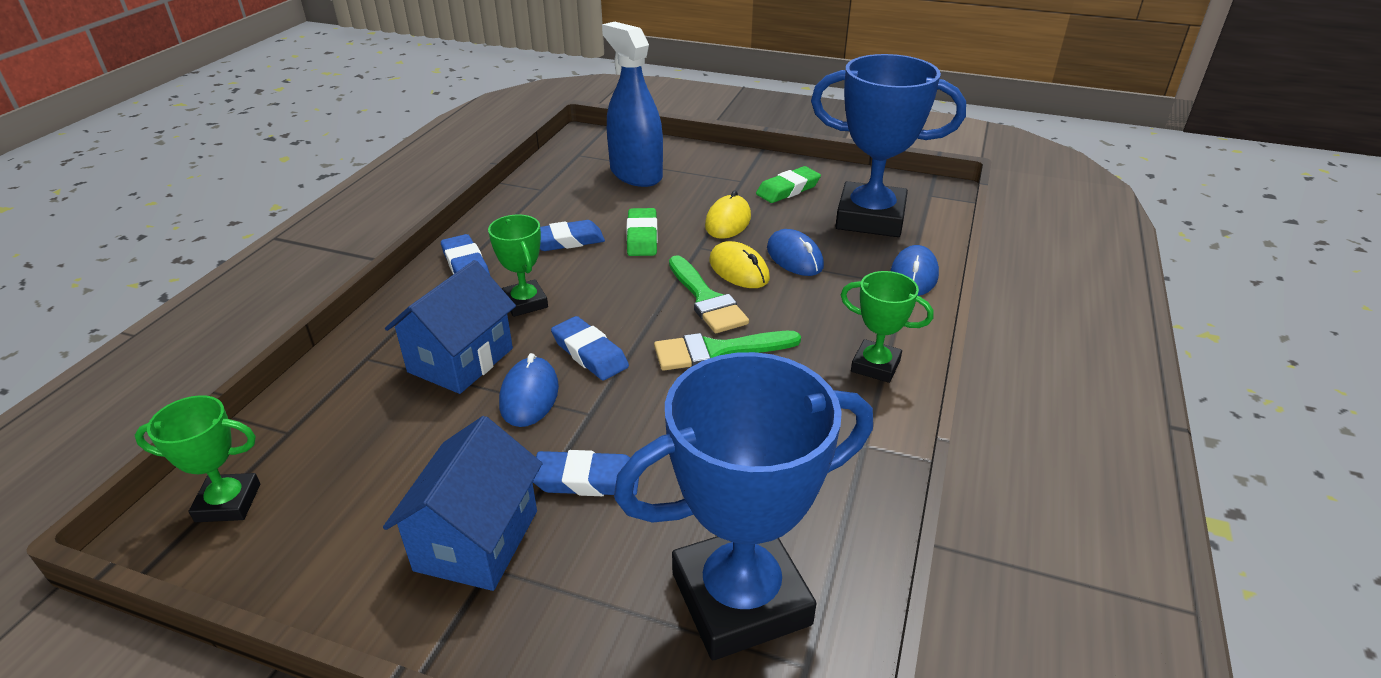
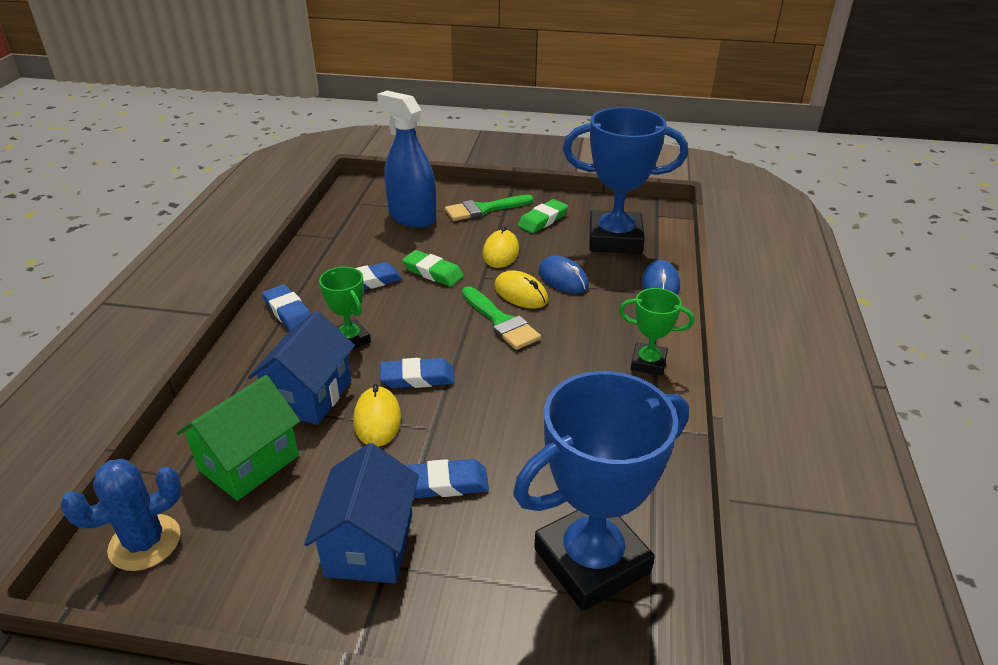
camera: 10 degrees left, 0 degrees up
(228, 503) = (145, 542): green trophy -> blue cactus
(370, 427) = (249, 462): none -> green house
(529, 396) = (377, 419): blue mouse -> yellow mouse
(590, 353) = (417, 378): blue eraser -> blue eraser turned 45 degrees counterclockwise
(642, 237) = (433, 272): green eraser -> green eraser turned 45 degrees counterclockwise
(717, 351) = (521, 364): green brush -> green brush (484, 209)

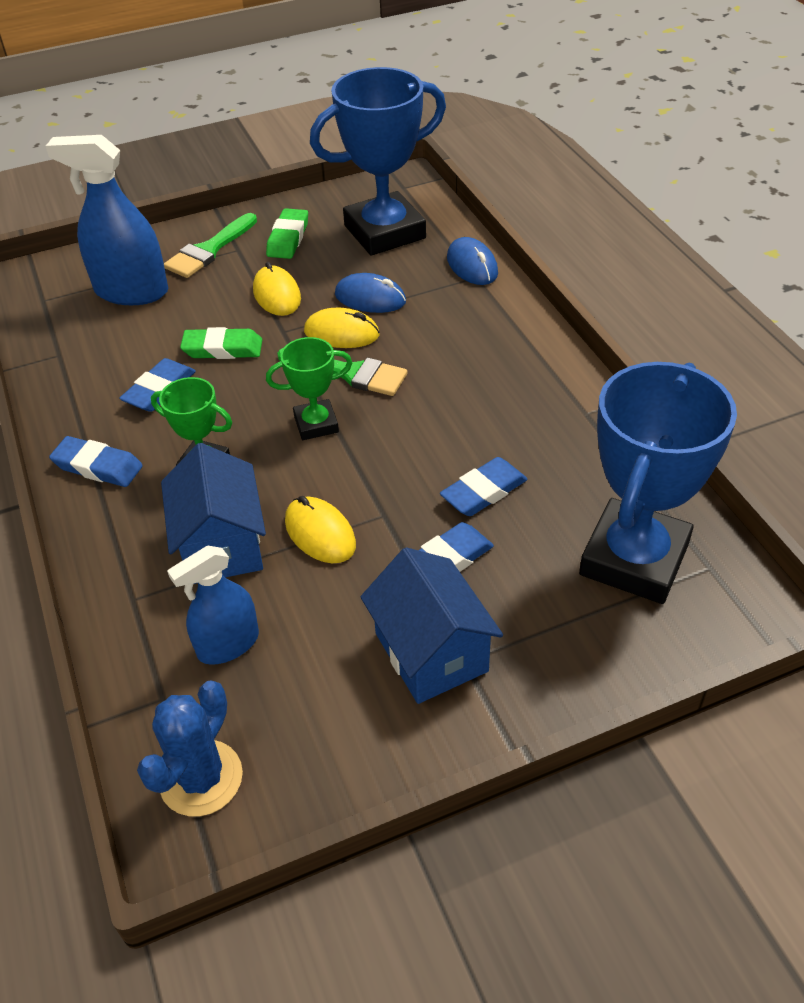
camera: 30 degrees left, 10 degrees up
(249, 462) = (228, 644): green house -> blue spray bottle
(417, 378) = (319, 471): blue eraser -> blue eraser (483, 491)
(648, 363) = (528, 353): green trophy -> green trophy (316, 424)

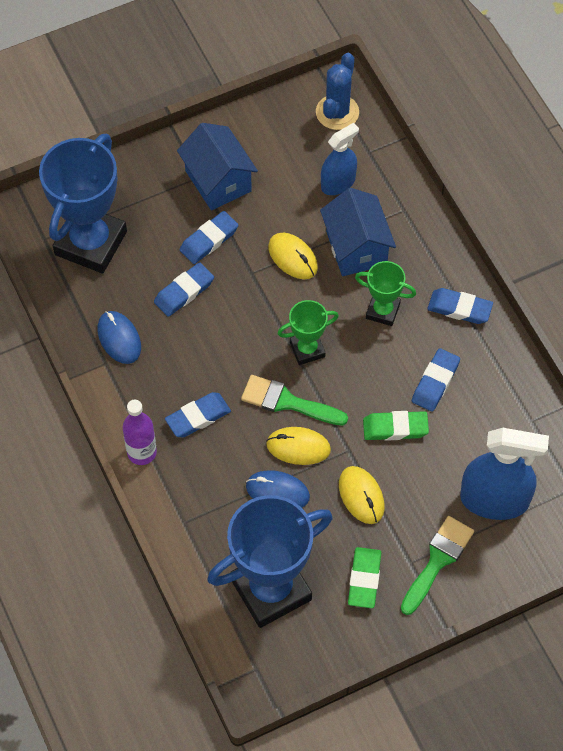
camera: 175 degrees right, 15 degrees up
(461, 360) = (198, 417): none -> blue eraser
(472, 266) = (187, 538): blue mouse -> blue mouse (119, 338)
(528, 330) = (142, 452): none -> purple bottle

